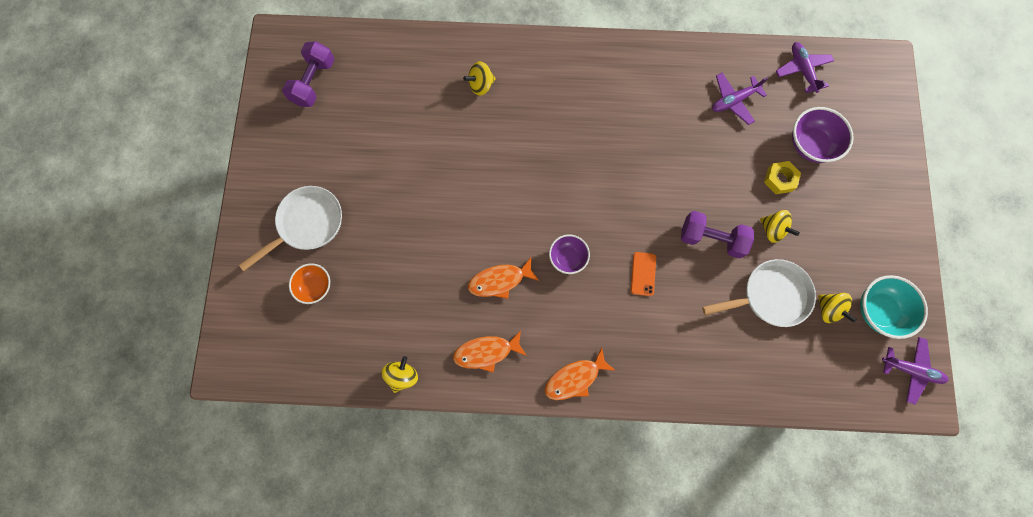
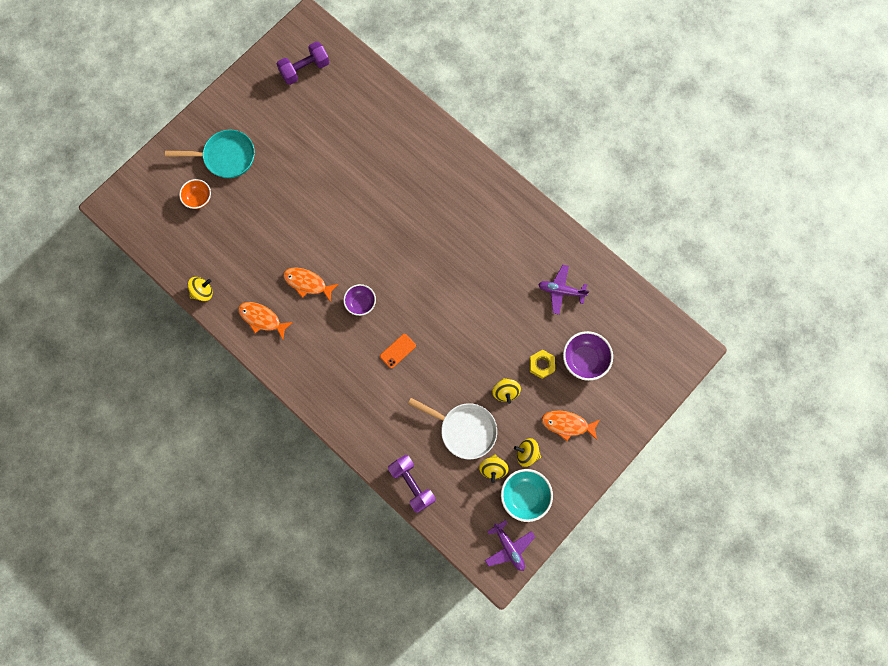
camera: 40 degrees right, 0 degrees up
(307, 224) = (225, 157): white pan -> turquoise pan
(481, 85) = (406, 151): yellow spinning top -> yellow spinning top (526, 453)
(575, 378) = (299, 377): orange fish -> orange fish (567, 424)
(711, 239) = (461, 365): purple dumbbell -> purple dumbbell (412, 484)
(802, 70) = (628, 308): purple plane -> none

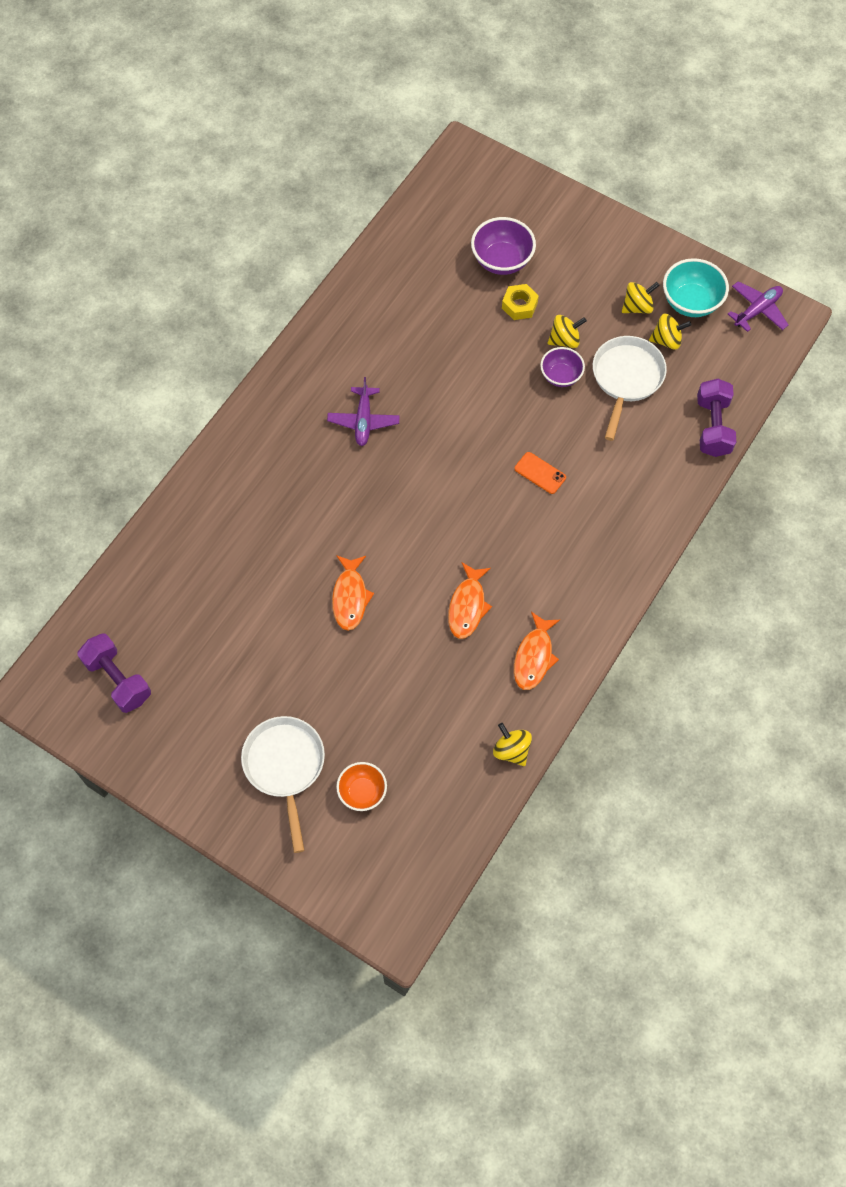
camera: 100 degrees left, 10 degrees down
(225, 157) = (285, 767): turquoise pan -> white pan
(361, 303) = (482, 531): purple bowl -> purple bowl (560, 376)
(412, 484) = (713, 427): purple dumbbell -> purple dumbbell turned 45 degrees counterclockwise
(526, 453) = (637, 307): yellow spinning top -> yellow spinning top turned 120 degrees counterclockwise
(561, 291) = (415, 296): purple plane -> purple plane (363, 421)
(567, 424) = (589, 269): orange fish -> orange fish (350, 597)

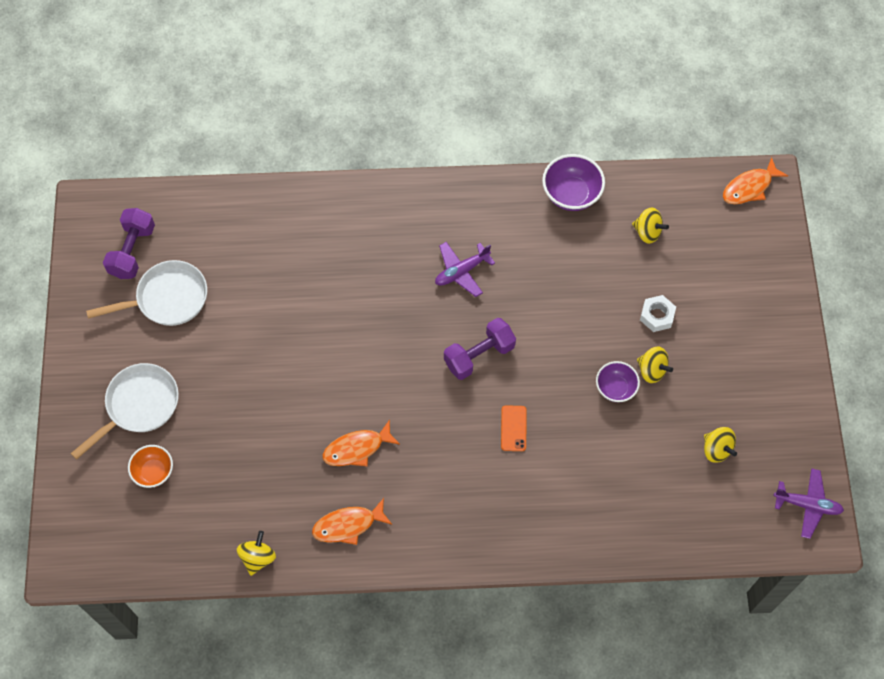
camera: 55 degrees right, 0 degrees up
(350, 597) = (305, 360): orange fish -> orange fish (749, 187)
(502, 260) = (688, 276): purple bowl -> purple bowl (571, 194)
(519, 305) = (657, 316): yellow nut -> white nut
(626, 379) = (653, 440): white pan -> white pan (167, 299)
(637, 307) = (730, 406): yellow spinning top -> yellow spinning top (647, 232)
(691, 302) = (770, 446): turquoise bowl -> none
(713, 427) = (661, 537): purple dumbbell -> purple dumbbell (479, 355)

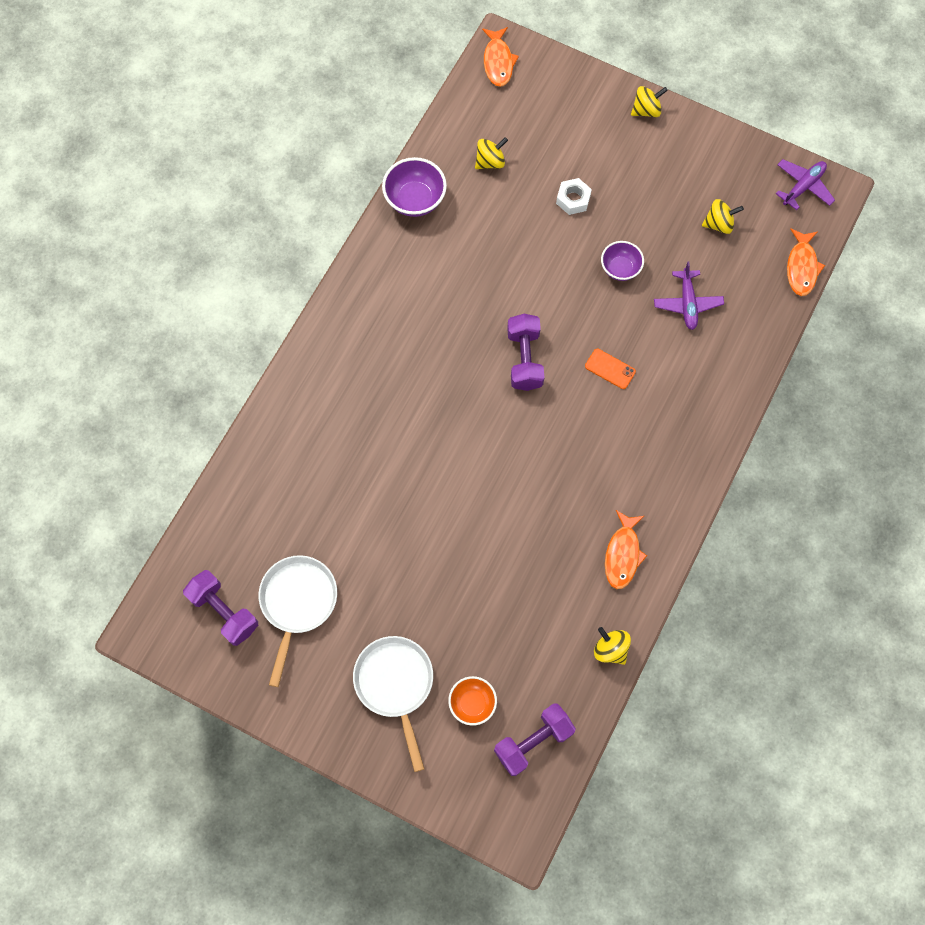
camera: 60 degrees left, 5 degrees up
(146, 536) = (533, 741): none -> purple dumbbell
(357, 448) = (554, 509): orange fish -> orange fish (801, 267)
(461, 271) = (434, 329): purple plane -> purple plane (687, 303)
(652, 370) = (620, 231): yellow spinning top -> yellow spinning top (646, 110)

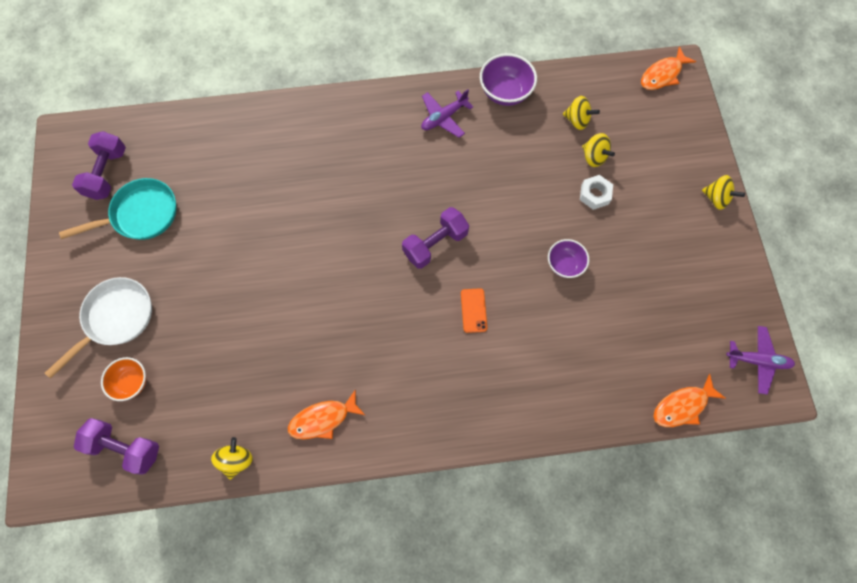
camera: 55 degrees right, 0 degrees up
(297, 603) = (140, 215): white pan -> turquoise pan
(687, 303) = (575, 334): purple plane -> purple plane (443, 117)
(719, 224) = (665, 314): yellow spinning top -> yellow spinning top (594, 157)

